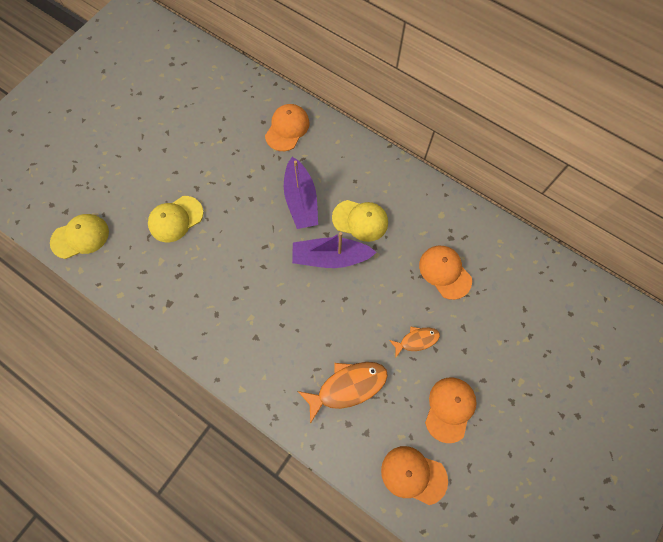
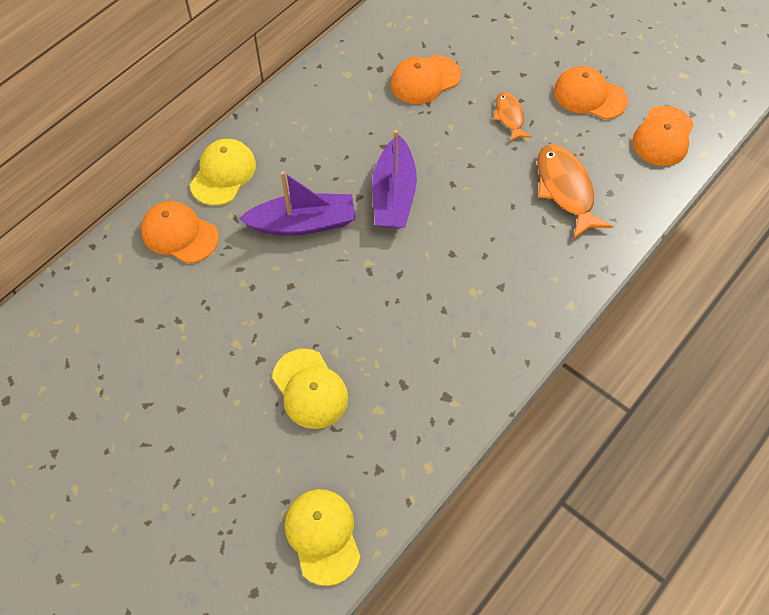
camera: 85 degrees left, 10 degrees down
(360, 220) = (343, 158): yellow cap -> yellow cap (223, 174)

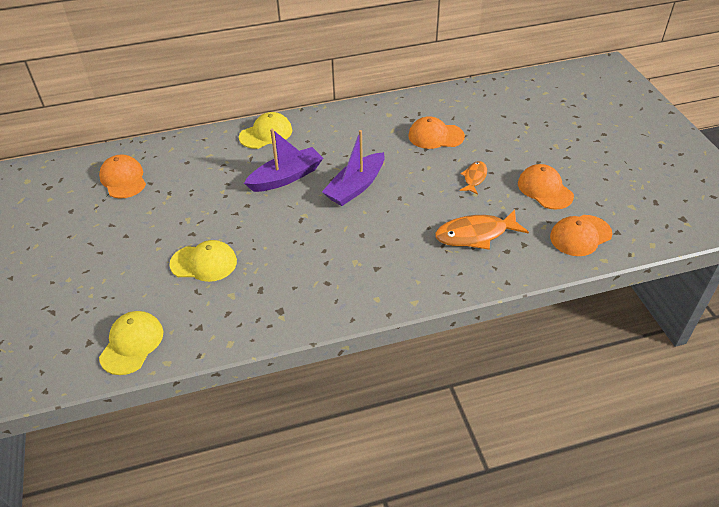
camera: 35 degrees right, 15 degrees down
(179, 234) = (213, 152): orange cap -> orange cap (123, 179)
(303, 223) = (286, 177): purple boat -> purple boat turned 60 degrees counterclockwise
(310, 389) = (204, 263): yellow cap -> yellow cap turned 90 degrees counterclockwise
(565, 189) = (475, 234): orange fish -> orange fish turned 120 degrees counterclockwise

